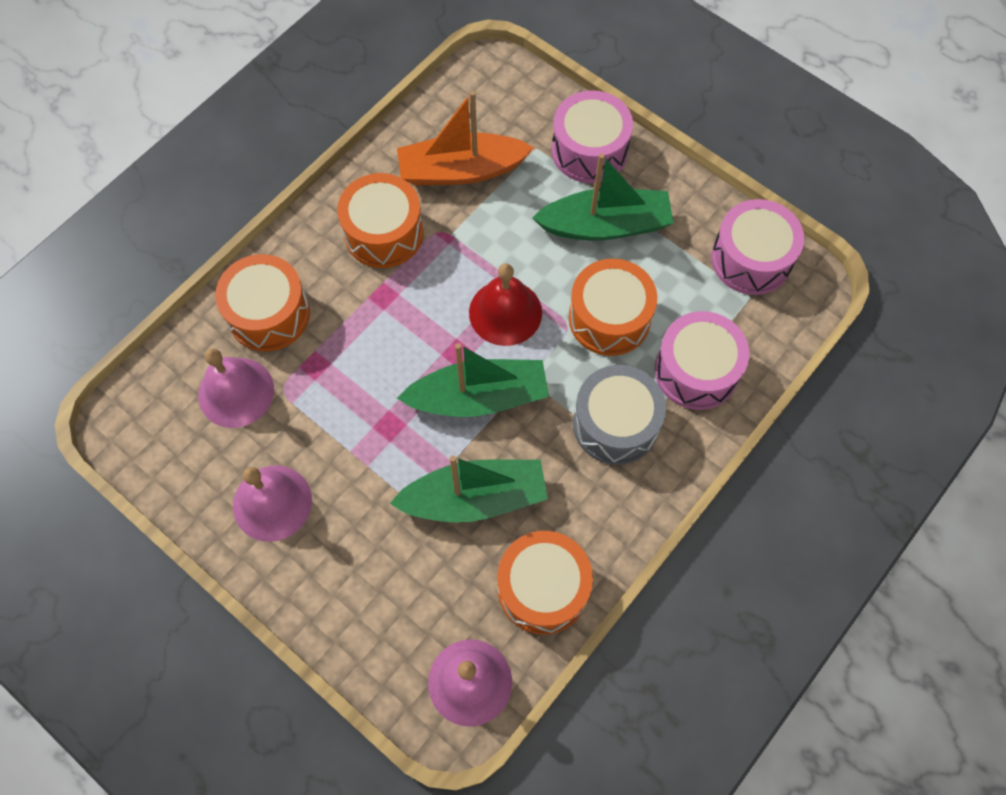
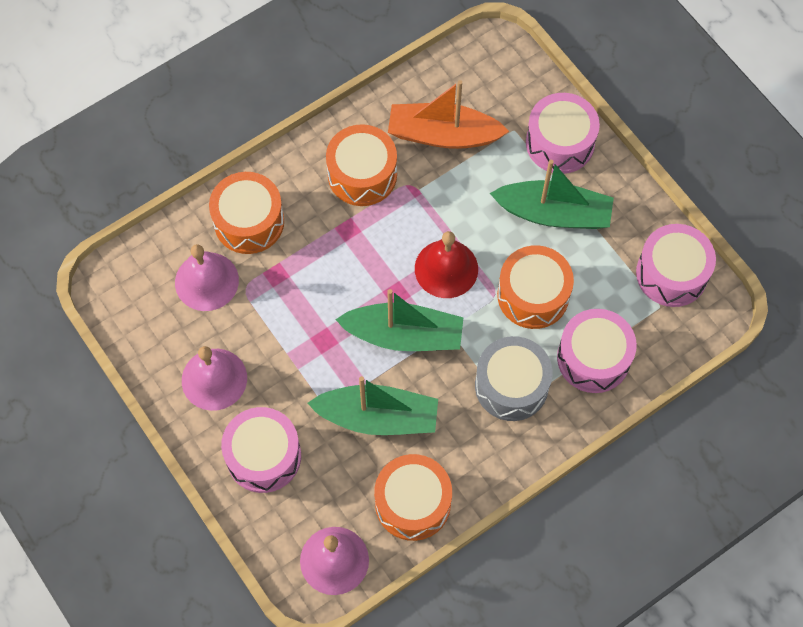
camera: 15 degrees right, 0 degrees up
(353, 579) = (263, 456): none -> pink drum

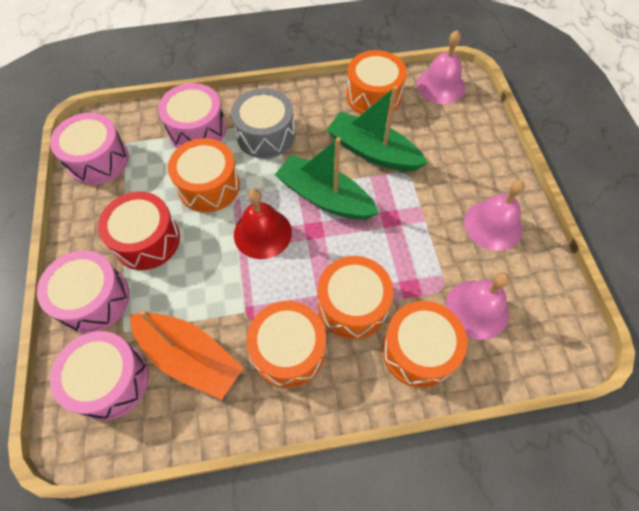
camera: 155 degrees left, 5 degrees down
(263, 456) = (469, 159): pink drum -> pink drum (110, 380)
(324, 236) = (352, 305): none -> orange drum
(554, 213) = (147, 240): green boat -> red drum

